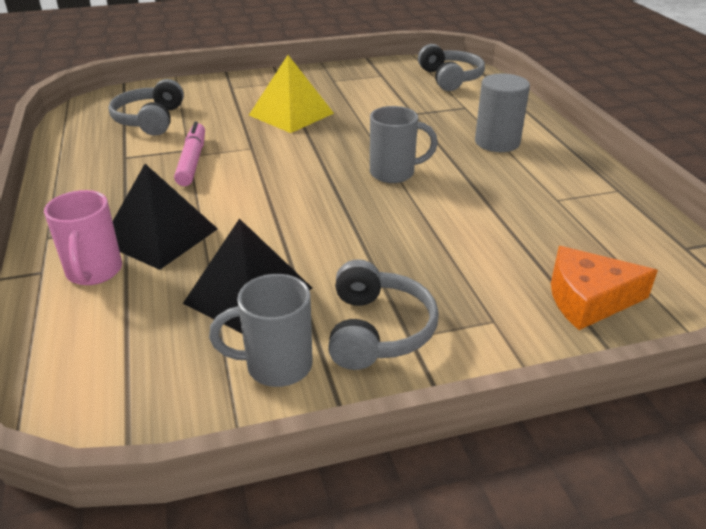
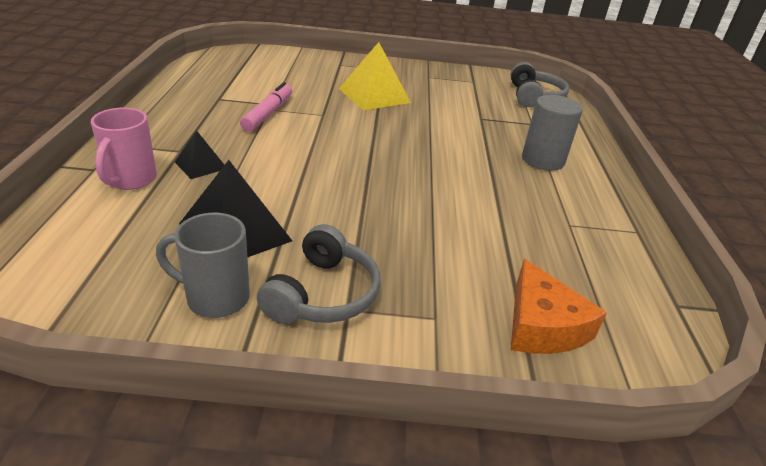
camera: 15 degrees right, 0 degrees up
(150, 120) = (258, 75): grey headphones -> none
(160, 235) = (201, 165): black pyramid -> black pyramid, size x0.54
(394, 173) = (429, 164): grey mug -> none
(588, 299) = (542, 325): orange cheese -> orange cheese turned 120 degrees counterclockwise

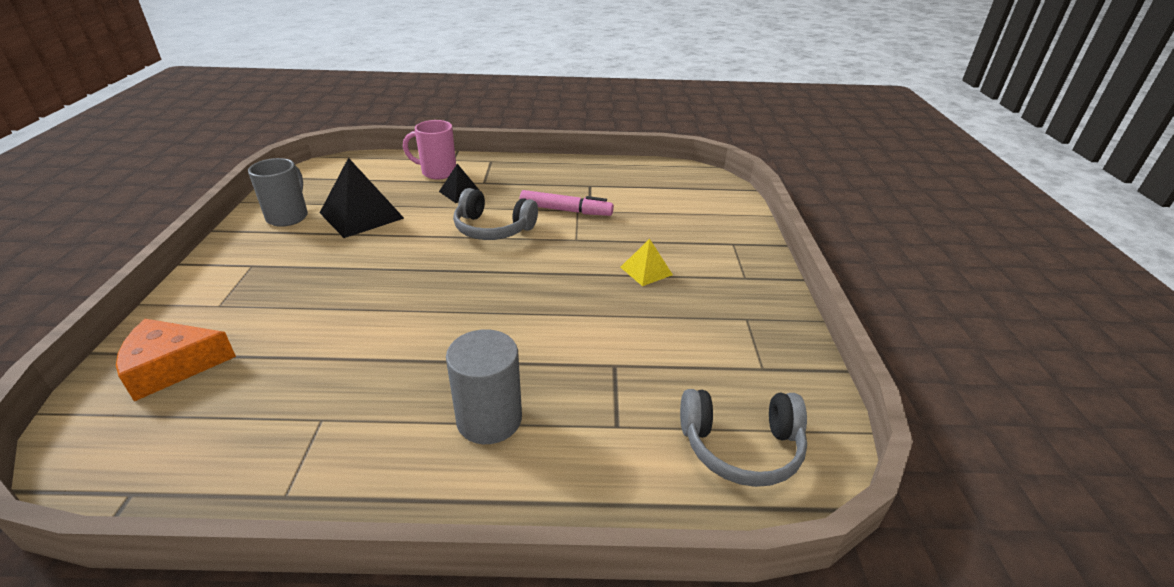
camera: 90 degrees right, 0 degrees up
(323, 294) = (273, 254): grey headphones -> grey headphones (493, 229)
(374, 95) = (646, 271): yellow pyramid -> yellow pyramid, size x0.54

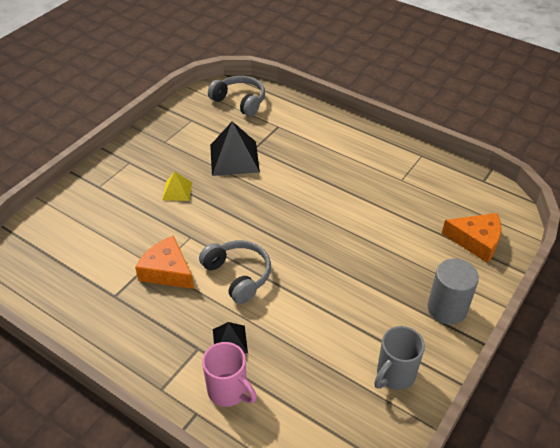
camera: 145 degrees left, 10 degrees up
(361, 215) = (331, 345): black pyramid -> black pyramid (234, 158)
(489, 419) = (328, 149): grey cylinder -> grey cylinder (447, 308)
(566, 210) = (167, 271): pink marker -> orange cheese

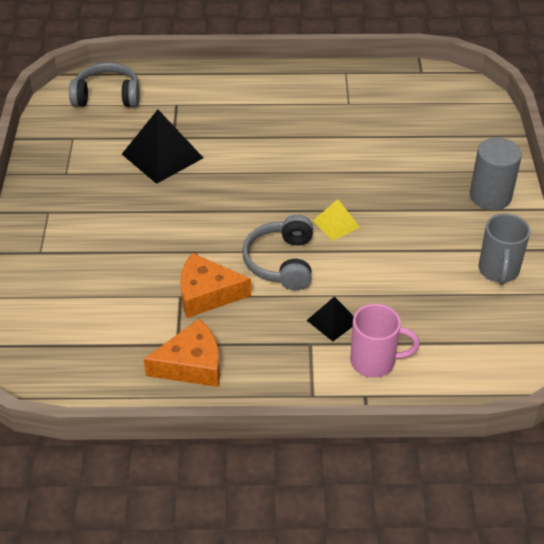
camera: 35 degrees left, 0 degrees up
(177, 191) = (134, 215): yellow pyramid -> yellow pyramid (336, 224)
(238, 275) = (281, 262): grey headphones -> grey headphones turned 105 degrees counterclockwise
(476, 241) = (462, 128): orange cheese -> orange cheese (191, 364)

